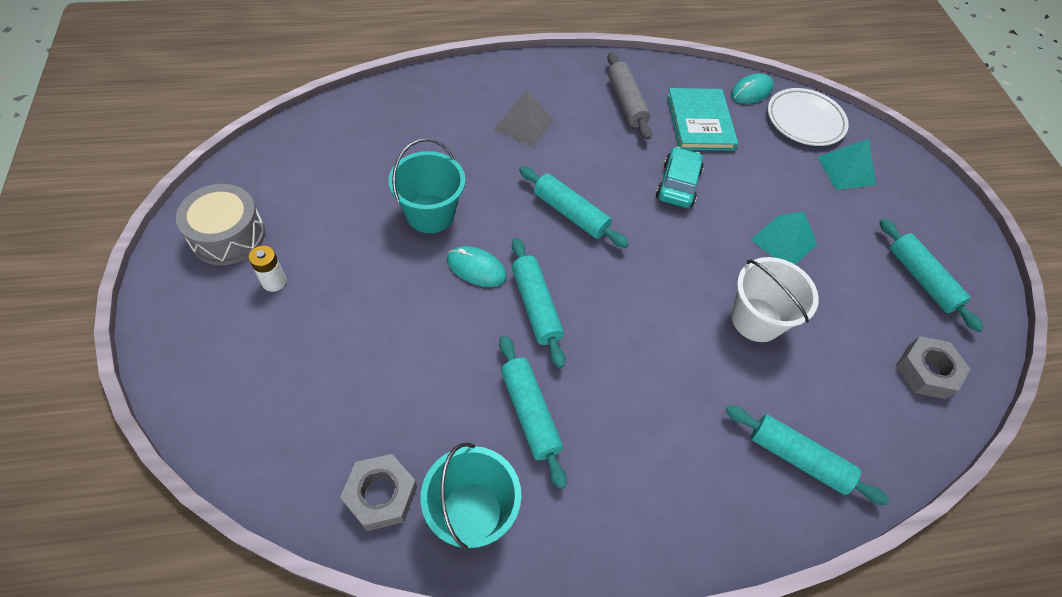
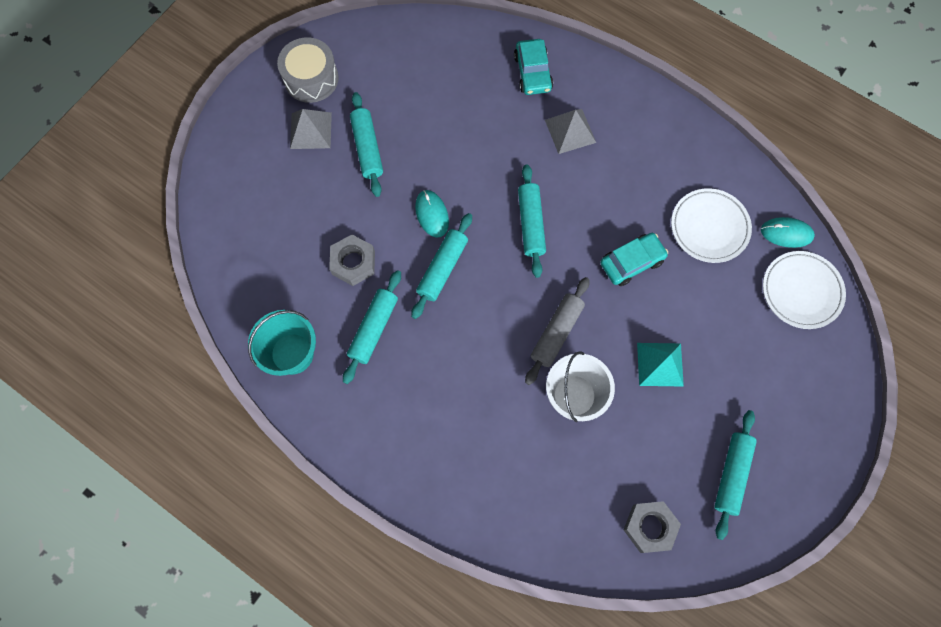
camera: 50 degrees right, 15 degrees up
(274, 281) = (310, 130): white battery -> grey pyramid
(381, 495) = (258, 304): grey nut -> grey nut (353, 263)
(430, 214) = (440, 154): turquoise bucket -> none
(446, 102) = (533, 72): none -> turquoise car
(626, 102) = (668, 168): grey rolling pin -> grey rolling pin (556, 333)
(700, 122) = (709, 227): turquoise book -> white plate
(798, 458) = (498, 493): turquoise rolling pin -> turquoise rolling pin (367, 148)
(846, 170) = (782, 355): turquoise pyramid -> none

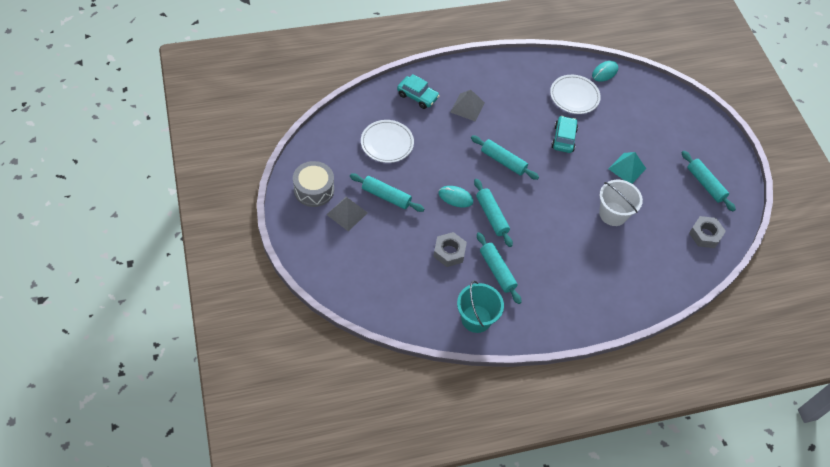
camera: 55 degrees left, 15 degrees down
(556, 333) = (573, 196): grey rolling pin -> none
(801, 291) = (638, 90): white plate -> white plate (387, 143)

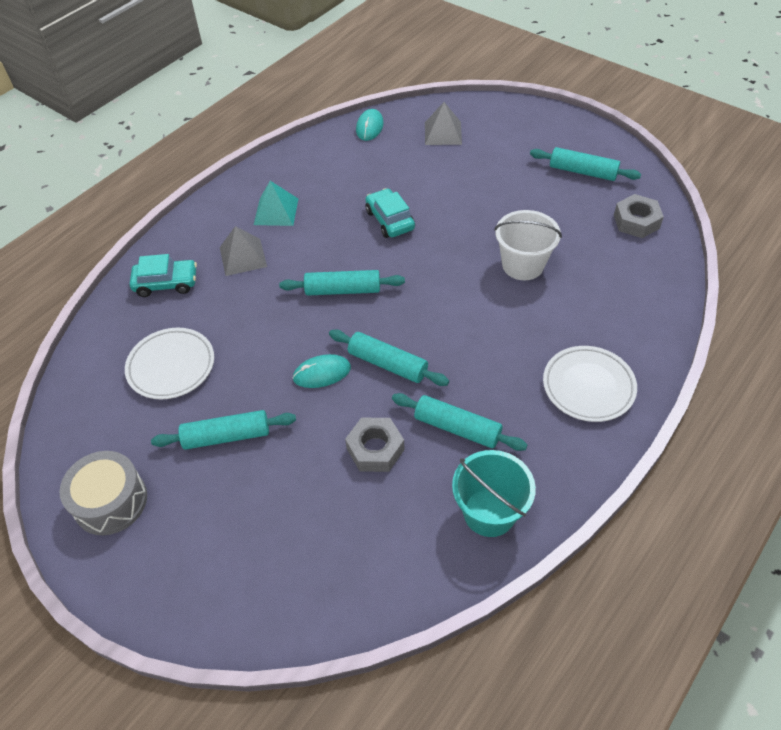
camera: 30 degrees left, 5 degrees down
(347, 213) = (188, 500): grey pyramid -> grey pyramid (443, 133)
(574, 96) = (359, 170): white plate -> white plate (588, 386)
(627, 168) = (489, 207): turquoise pyramid -> turquoise pyramid (276, 211)

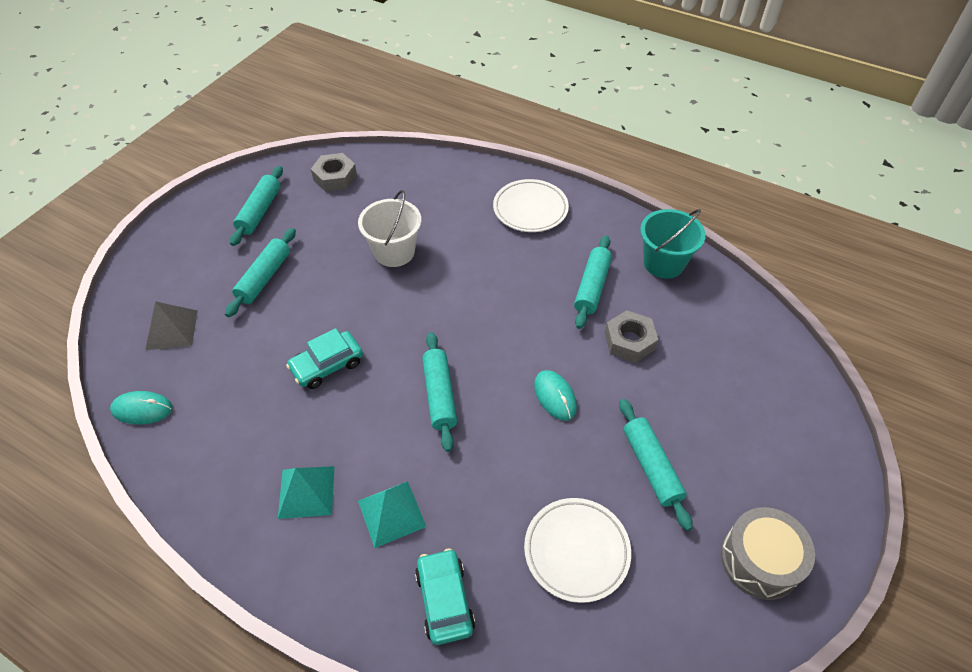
camera: 100 degrees left, 0 degrees up
(243, 256) = (391, 513): grey pyramid -> turquoise pyramid
(387, 364) = (533, 343): turquoise rolling pin -> turquoise rolling pin (264, 278)

